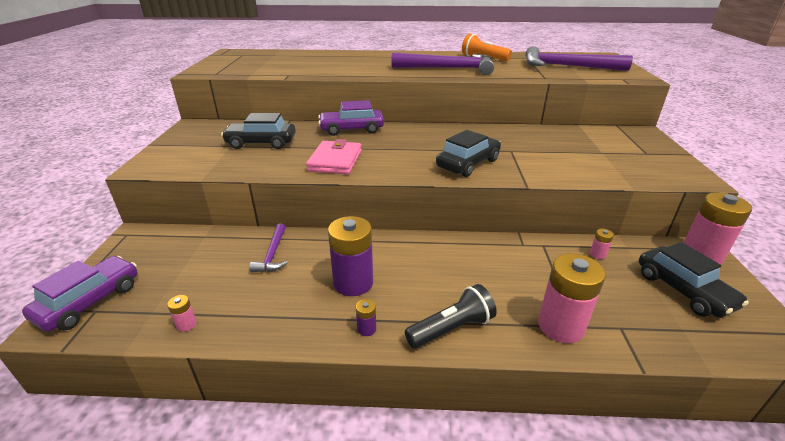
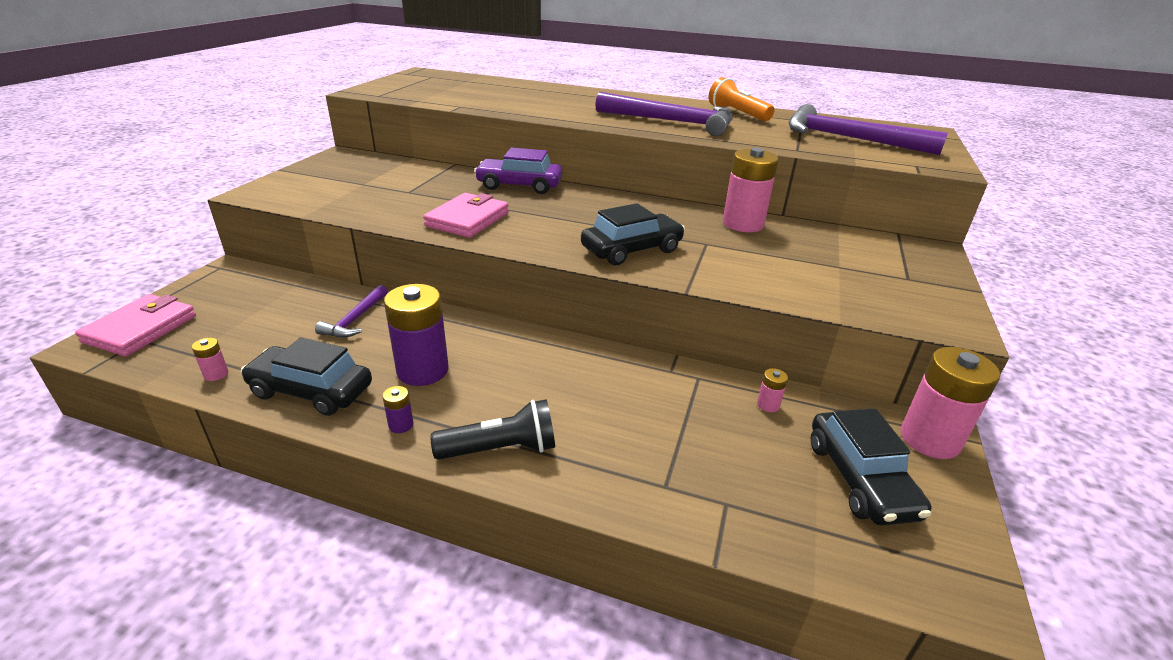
camera: 15 degrees right, 0 degrees up
(90, 301) = (141, 329): purple car -> pink wallet
(261, 143) = (399, 186): black car -> black car (311, 391)
(560, 326) = (643, 481): pink battery -> pink battery (743, 224)

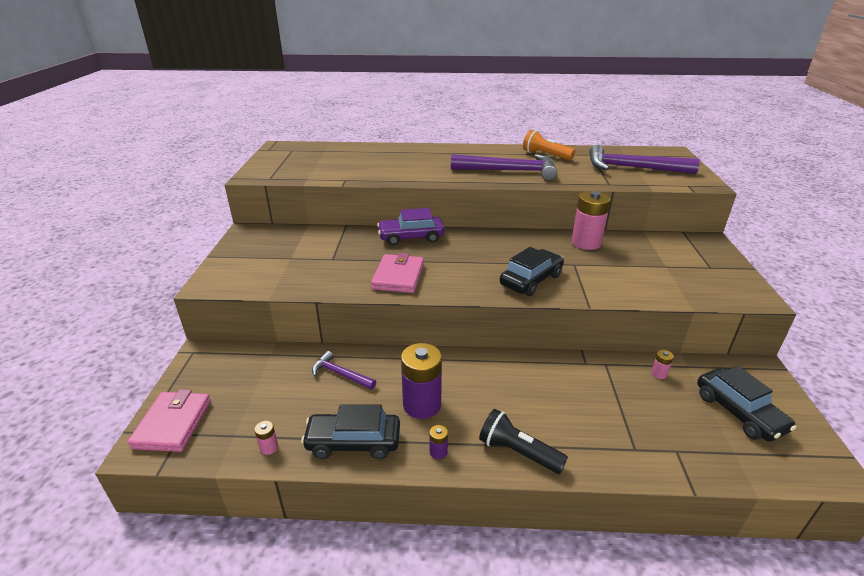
camera: 15 degrees left, 0 degrees up
(355, 319) = (340, 374): purple hammer -> purple hammer turned 120 degrees clockwise
(501, 449) = (518, 452): black flashlight -> black flashlight turned 120 degrees counterclockwise
(929, 439) = (760, 374): pink battery -> none

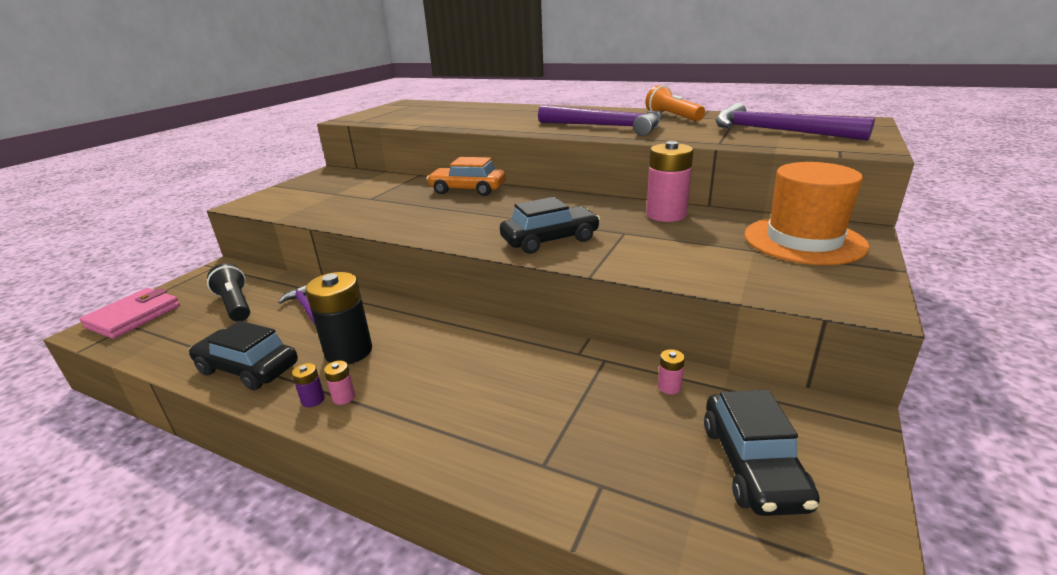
camera: 25 degrees right, 5 degrees down
(269, 447) = (177, 354): pink battery -> pink battery (344, 397)
(398, 276) = (411, 219): pink wallet -> none
(411, 237) = (467, 190): purple car -> orange car
(422, 404) = (349, 351): purple battery -> black battery
(518, 452) = (395, 424): black flashlight -> black flashlight (235, 305)
(686, 253) = (803, 240): none -> orange hat

